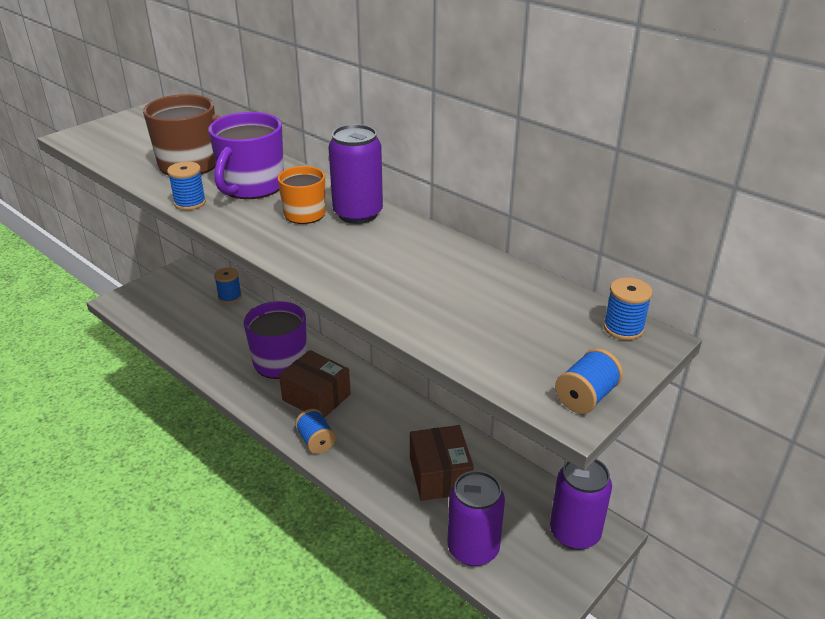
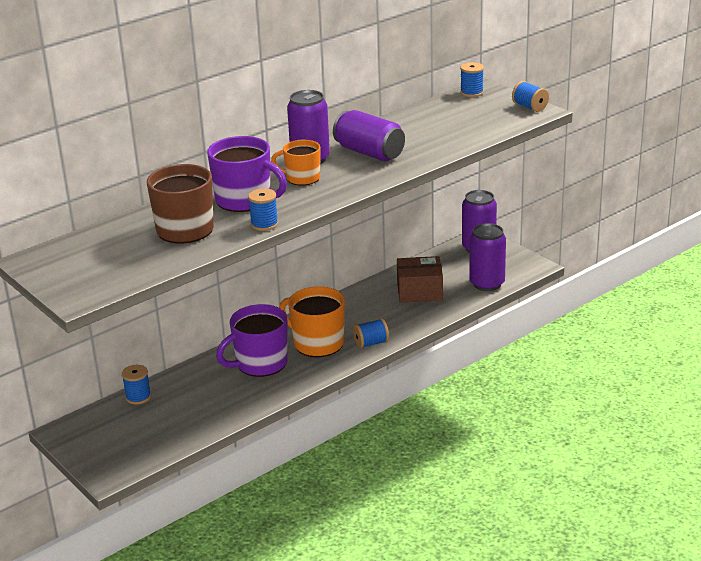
camera: 80 degrees left, 5 degrees down
(316, 397) = (317, 343): brown box -> orange mug
(380, 252) = (369, 152): none -> purple can

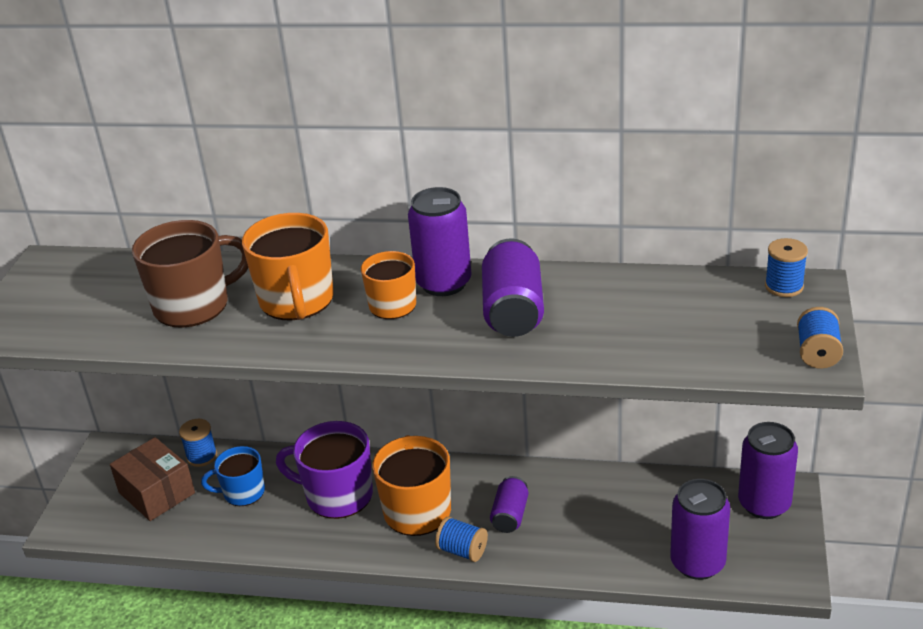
camera: 50 degrees right, 5 degrees up
(199, 395) = (243, 492): none -> blue mug
(245, 200) = (297, 301): purple mug -> orange mug
(264, 224) = (255, 345): blue spool -> none
(369, 317) = (510, 515): none -> purple can
(419, 291) = (609, 518): brown box -> brown box (157, 493)

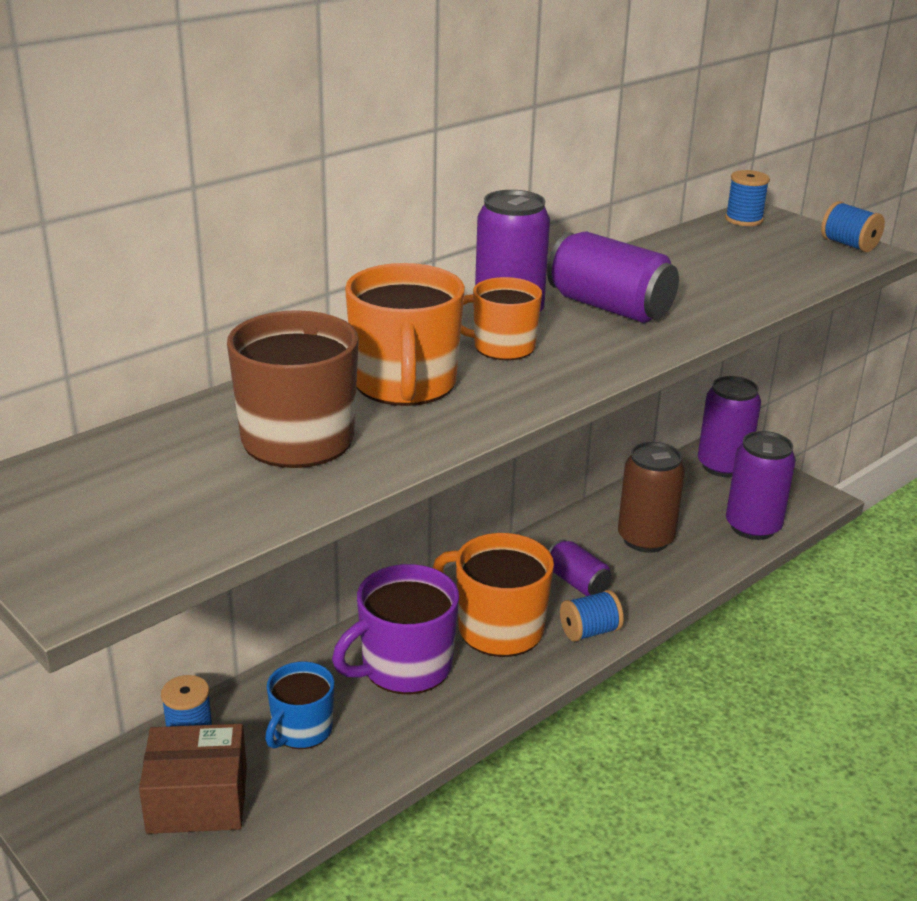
camera: 55 degrees left, 5 degrees down
(297, 301) = (405, 384): orange mug -> orange mug turned 60 degrees clockwise
(605, 518) = (645, 539): none -> brown can

